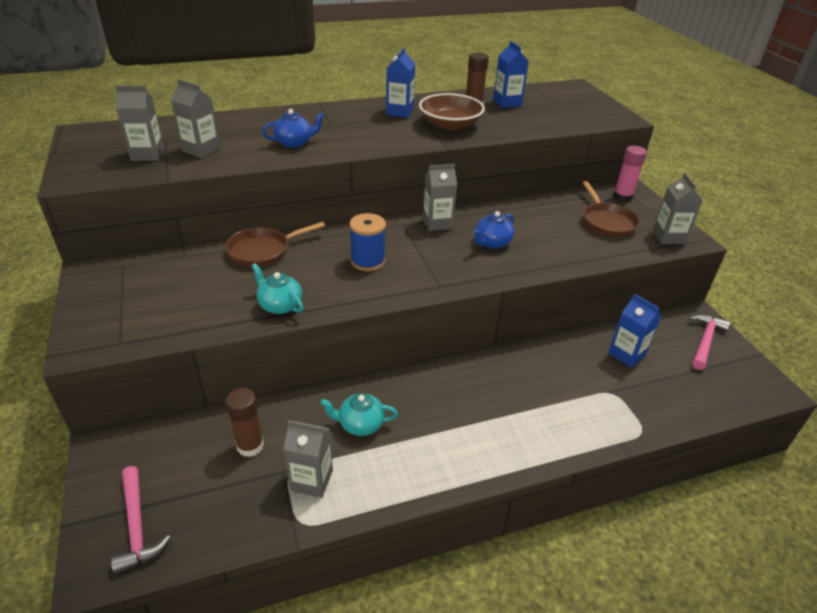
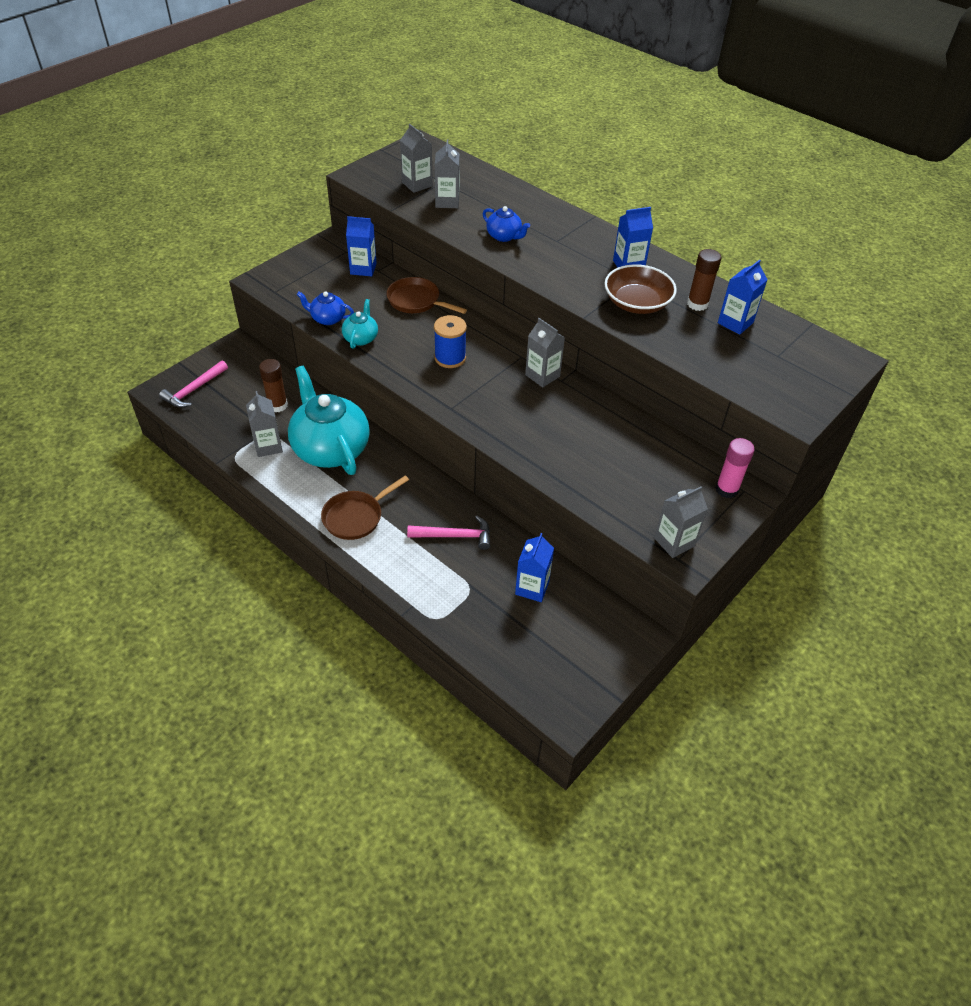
camera: 60 degrees right, 10 degrees up
(168, 265) = (363, 269): none -> blue carton
(360, 424) = (330, 448): turquoise teapot -> turquoise teapot, size x2.16
(492, 242) = (543, 418): blue teapot -> blue teapot (327, 319)
(607, 222) = (658, 488): brown pan -> brown pan (356, 517)
(705, 341) = (603, 647): pink hammer -> pink hammer (455, 536)

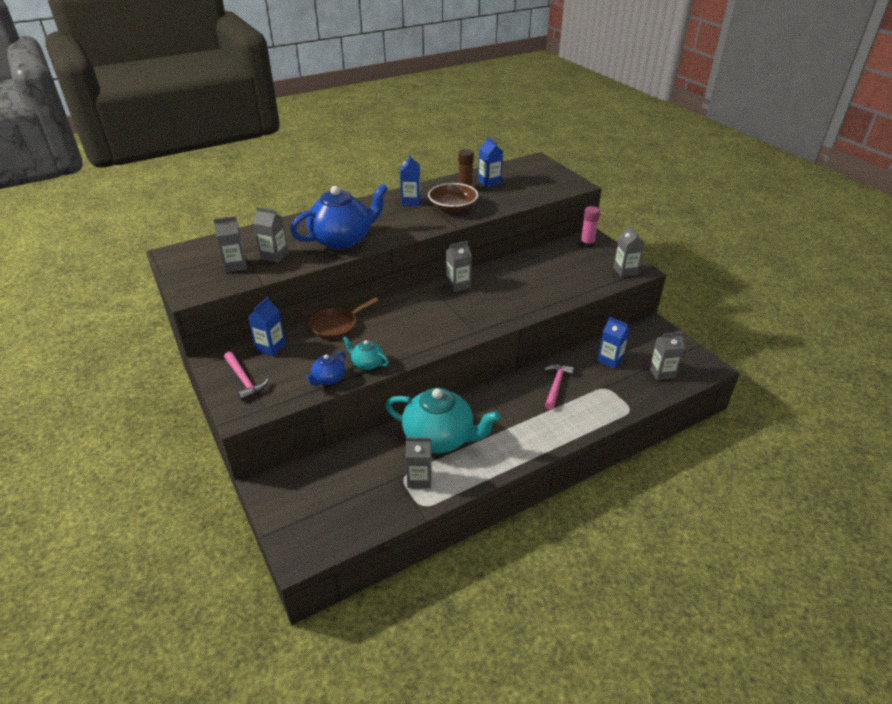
camera: 70 degrees left, 10 degrees down
(194, 390) = (312, 527): pink hammer -> pink hammer (244, 380)
(277, 405) = (368, 465): brown glue stick -> none
(330, 448) = (440, 438): turquoise teapot -> turquoise teapot turned 150 degrees counterclockwise
(356, 517) = (522, 435): brown pan -> none
(450, 358) = (417, 322): blue spool -> none
(504, 236) = (342, 240): blue teapot -> blue teapot, size x2.16
(529, 651) = (662, 373): none -> grey carton

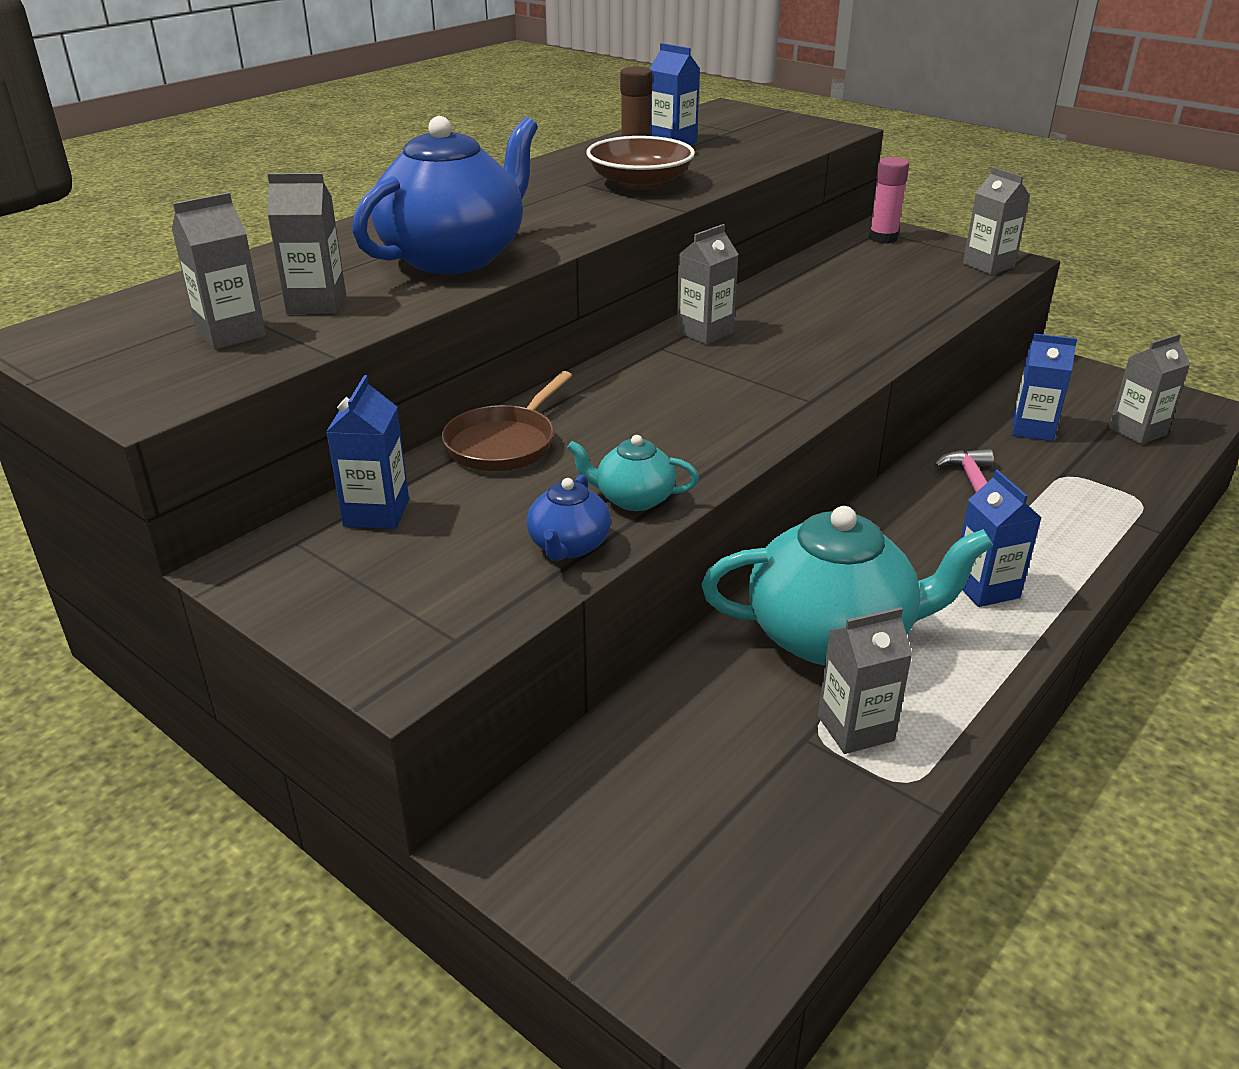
camera: 20 degrees left, 5 degrees down
(244, 380) = (357, 593): pink hammer -> none
(411, 201) = (545, 185): blue carton -> blue carton (985, 588)

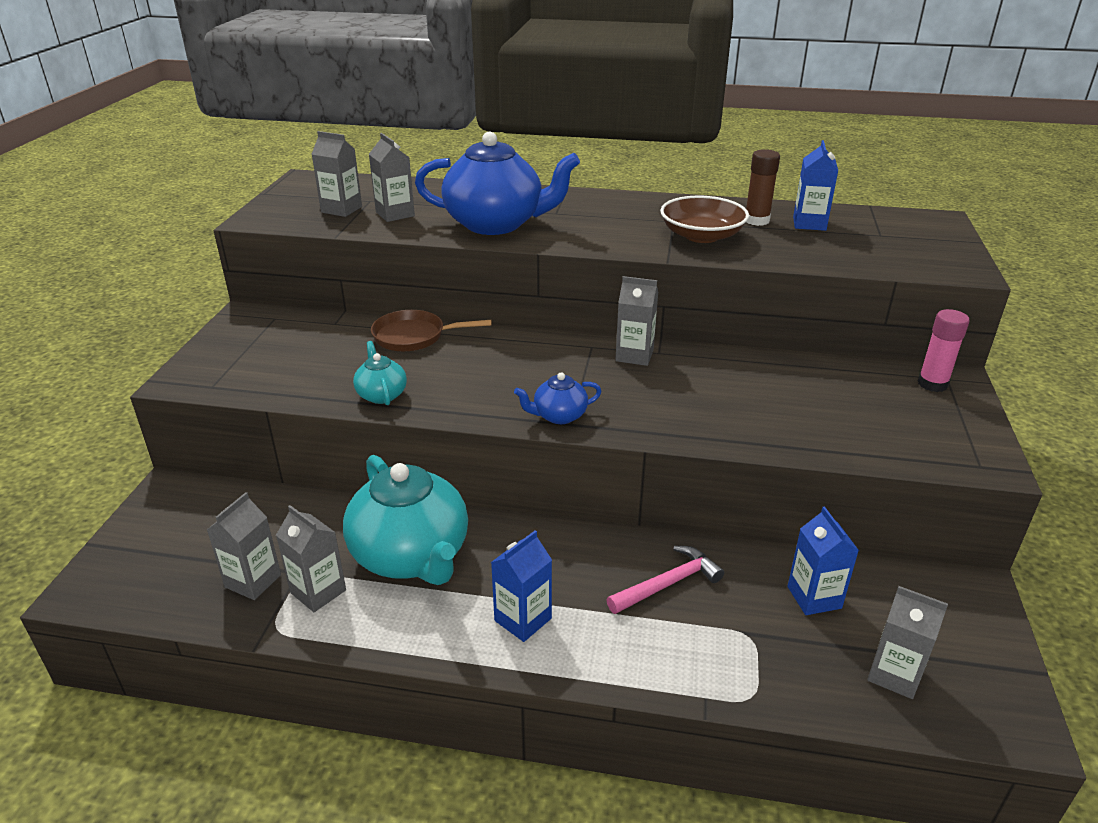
camera: 60 degrees right, 0 degrees up
(376, 513) = (314, 327): blue carton -> none
(568, 546) = (316, 390): blue teapot -> blue teapot (559, 416)
(988, 265) = (955, 452): grey carton -> grey carton (253, 581)

